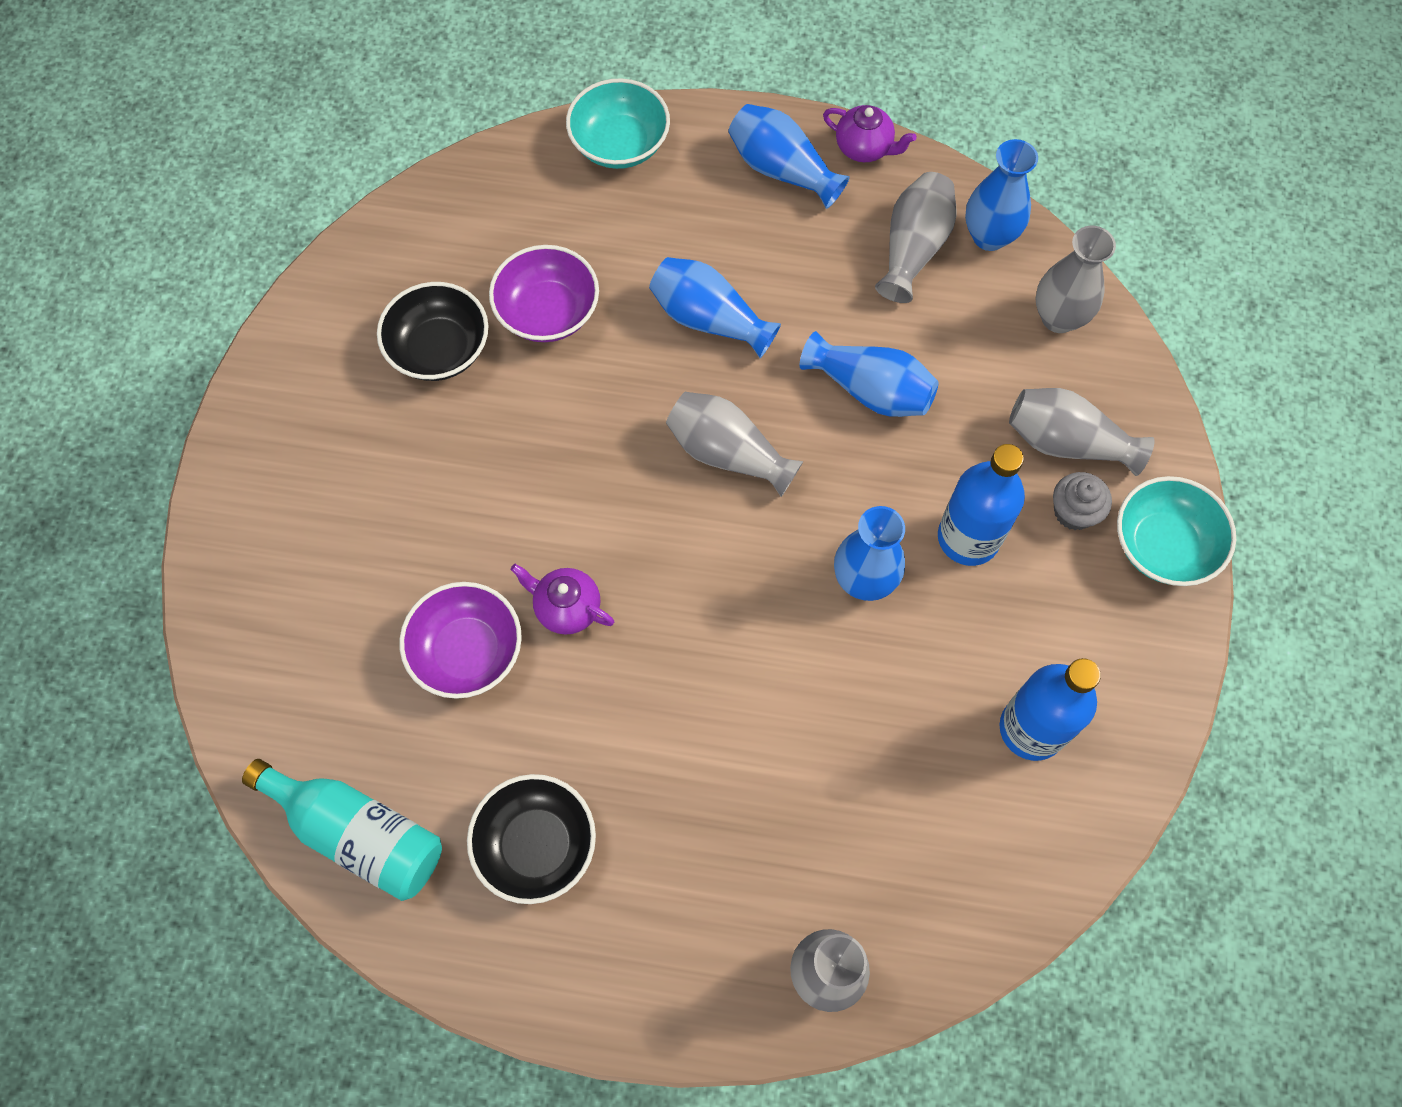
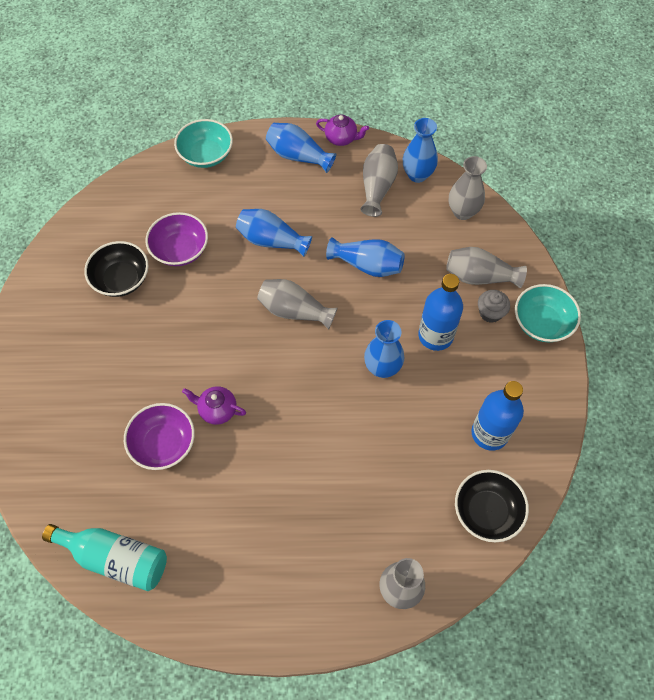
camera: 10 degrees left, 5 degrees down
(536, 845) = (221, 546): black bowl -> black bowl (486, 511)

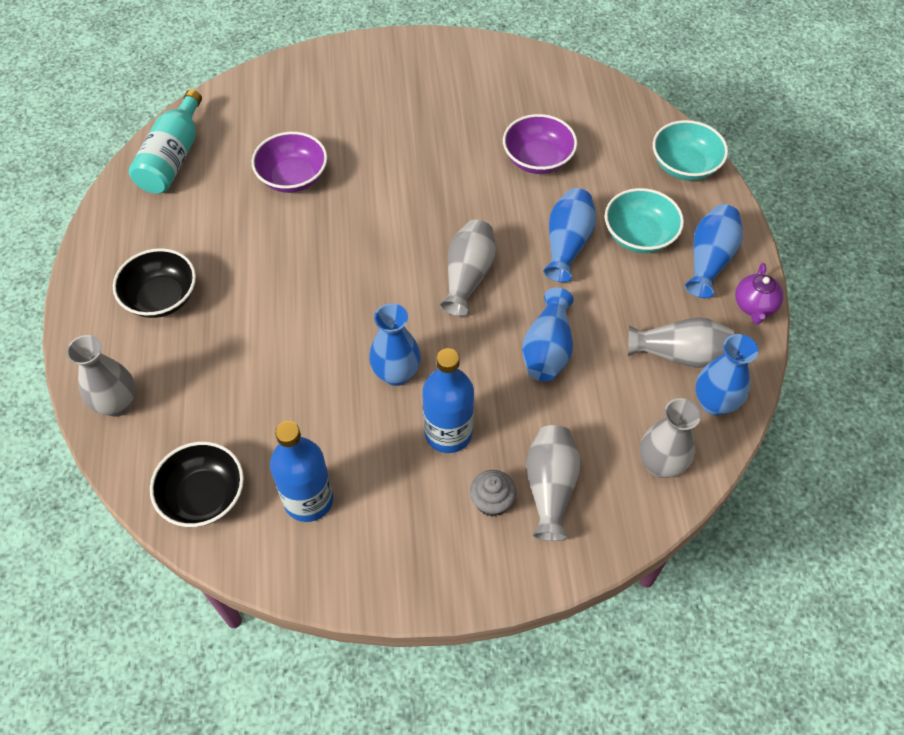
camera: 85 degrees right, 5 degrees down
(121, 279) = (490, 115): black bowl -> black bowl (161, 297)
(217, 410) = (333, 217): purple teapot -> none
(542, 323) = (483, 572): turquoise bowl -> turquoise bowl (639, 235)

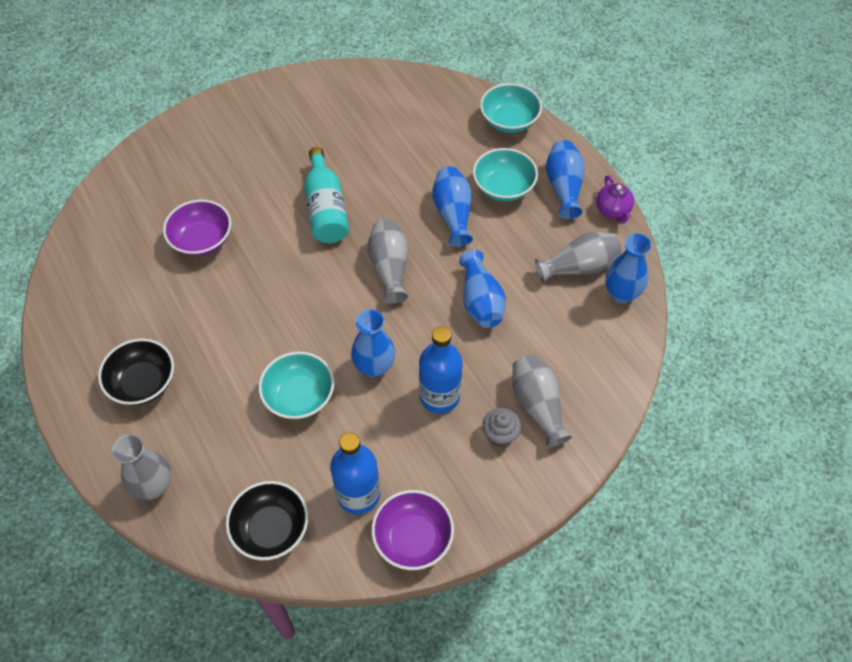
camera: 25 degrees left, 0 degrees up
(173, 157) = (86, 261): turquoise bottle -> turquoise bottle (326, 209)
(304, 373) = (299, 396): none -> turquoise bowl
(538, 159) = (395, 155): purple bowl -> purple bowl (413, 538)
(660, 464) = (607, 354): grey vase -> none

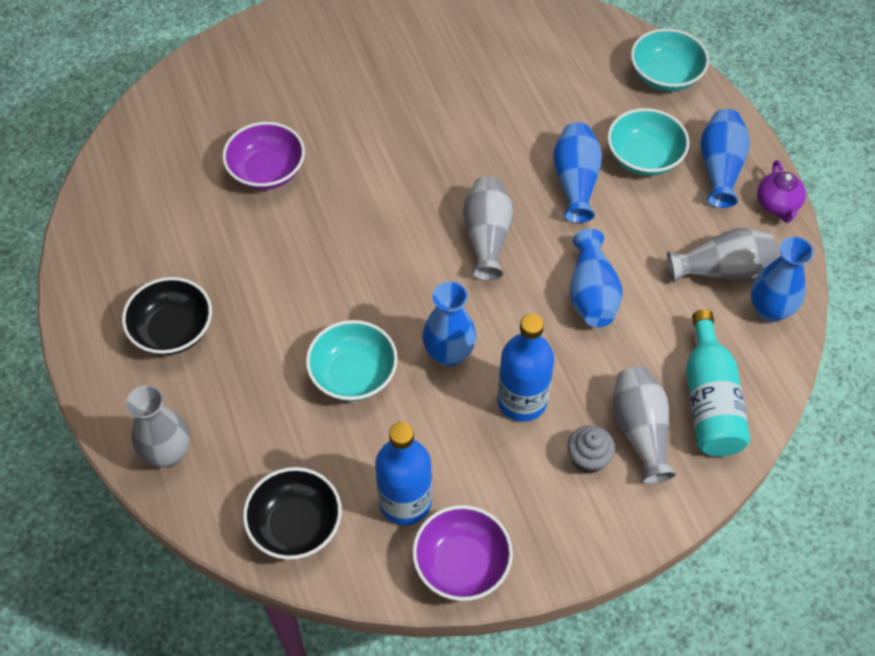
camera: 10 degrees right, 0 degrees up
(326, 209) = (421, 154): turquoise bottle -> turquoise bottle (709, 400)

